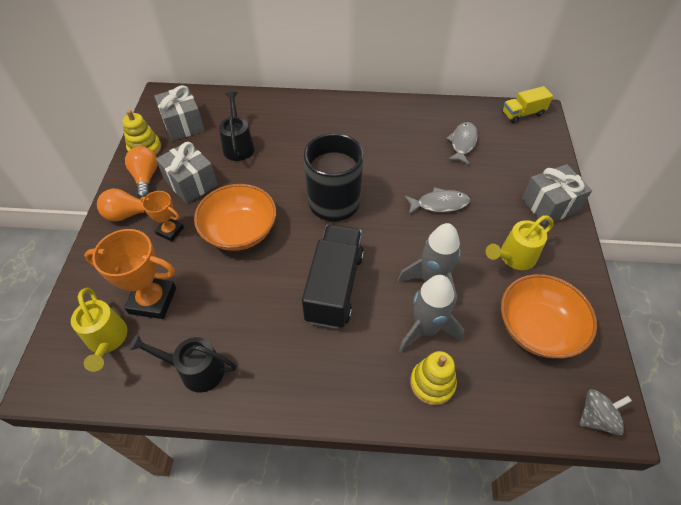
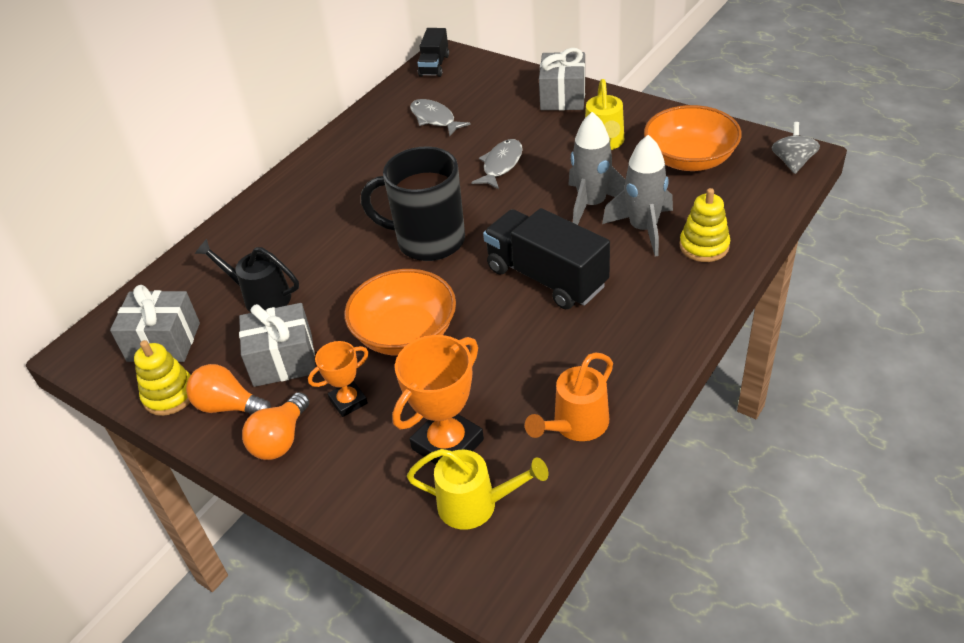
camera: 55 degrees left, 10 degrees down
(195, 370) = (575, 426): black watering can -> orange watering can
(523, 114) = (434, 65): yellow truck -> black truck

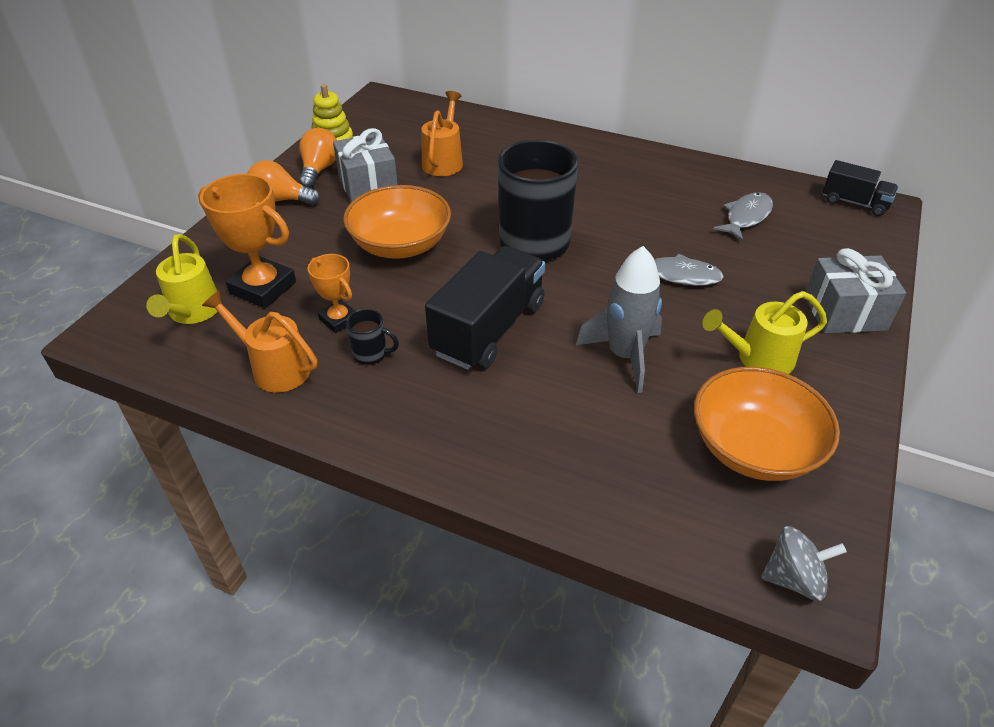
camera: 75 degrees right, 0 degrees up
(164, 342) = (389, 128): grey gift -> none
(260, 296) = (444, 161): black watering can -> orange watering can
(348, 401) = (319, 226): orange trophy -> orange trophy (339, 319)
(434, 65) = (854, 203): black truck -> black truck turned 150 degrees counterclockwise
(567, 355) = (371, 354): none -> black mug
(643, 229) = (588, 405): grey rocket -> none
(704, 246) = (566, 466): yellow stacking toy -> none

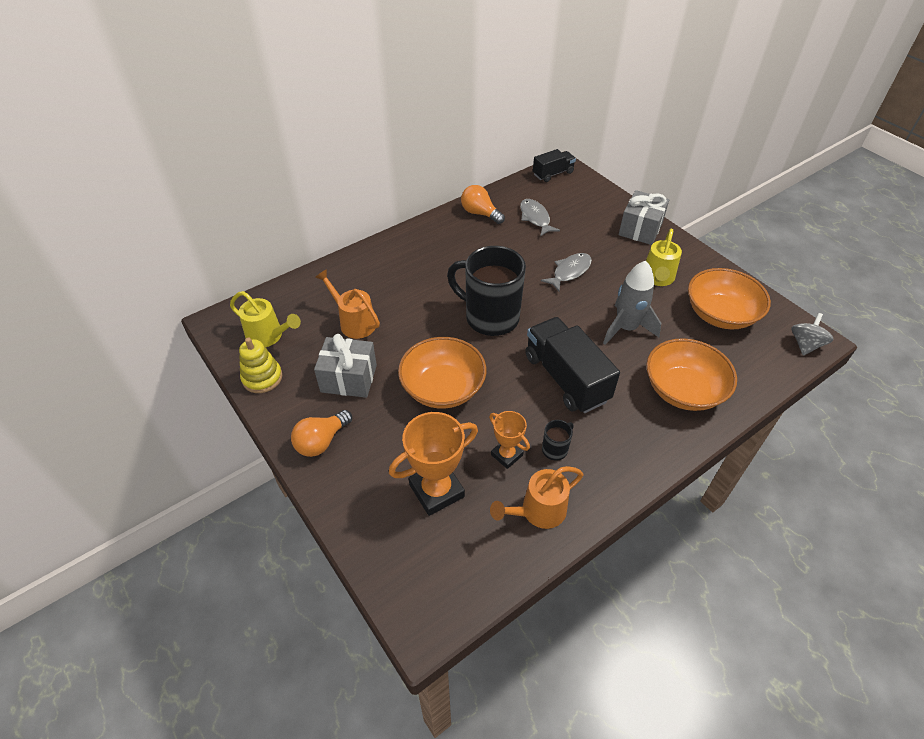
camera: 60 degrees left, 5 degrees up
(192, 313) = (437, 549): yellow watering can -> yellow watering can (269, 336)
(319, 170) = (297, 401): orange light bulb -> orange light bulb (480, 213)
(339, 319) = (506, 455): orange trophy -> orange trophy turned 60 degrees clockwise
(558, 445) = (683, 390): none -> orange bowl

